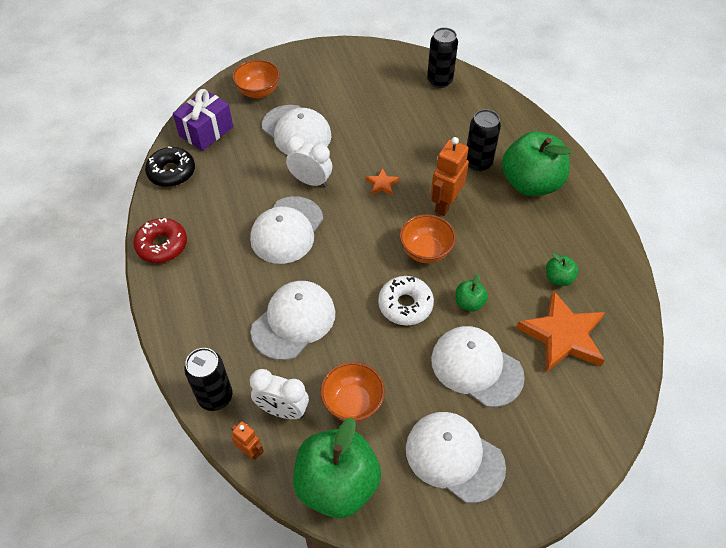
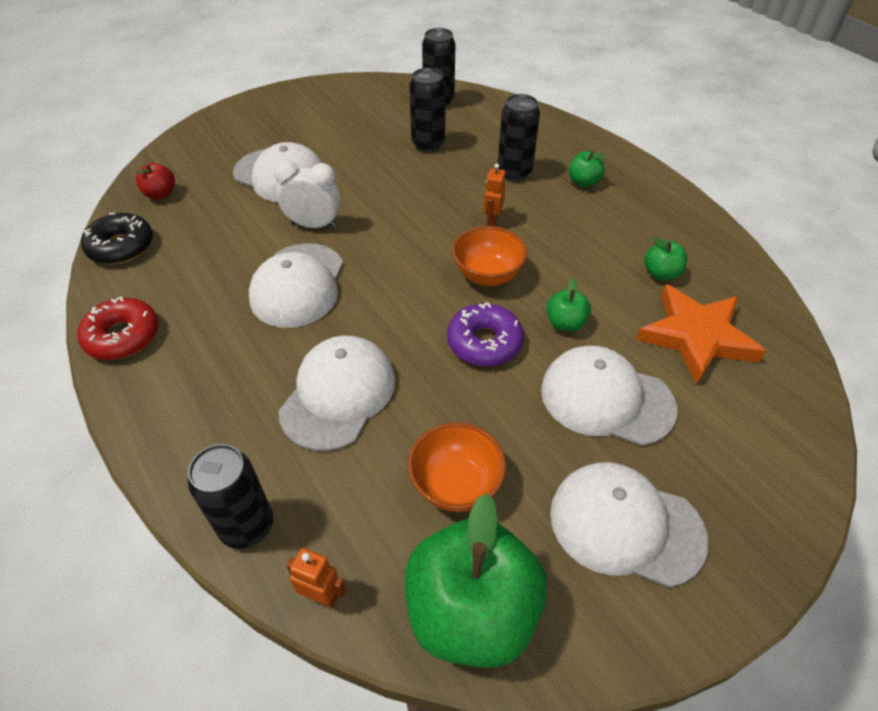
camera: 15 degrees left, 5 degrees down
(206, 131) = (160, 194): purple gift -> red apple
(258, 92) = (220, 143): orange bowl -> none
(282, 410) = (356, 521): white clock -> none
(382, 184) = (406, 213): orange star -> none
(405, 305) = (484, 342): white donut -> purple donut
(418, 123) = (428, 144): none -> black can
(445, 204) = (492, 220): orange robot -> orange robot, size x0.56
(530, 183) = (583, 182): green apple -> green apple, size x0.44

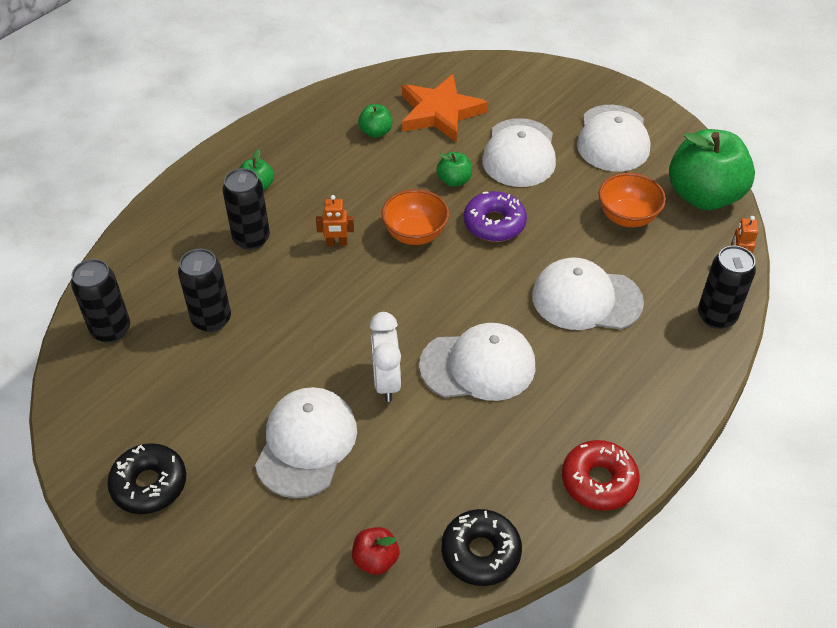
camera: 105 degrees left, 0 degrees up
(293, 109) = (149, 484): none -> black donut

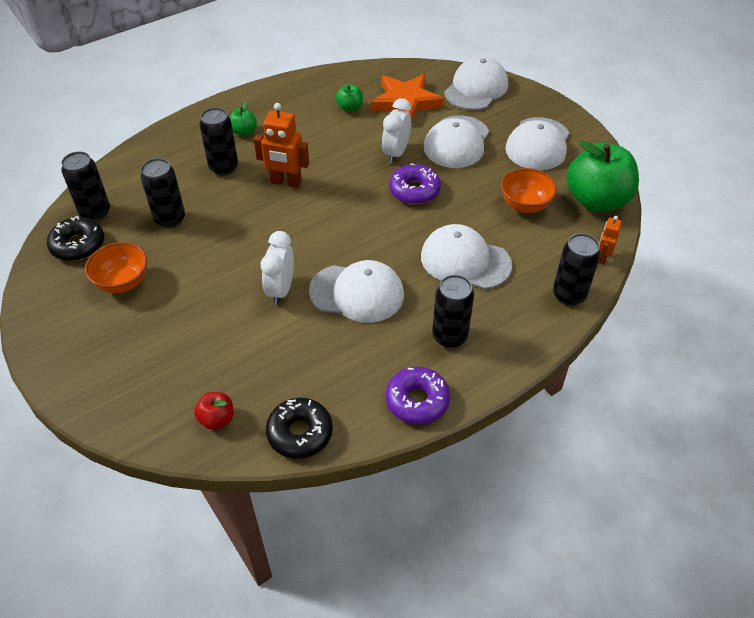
camera: 15 degrees right, 0 degrees up
(149, 484) = (75, 326): black donut -> black donut (78, 245)
(306, 444) = (201, 322): white cap -> white cap (476, 88)
(336, 243) = (286, 182): orange robot -> orange robot, size x1.79
(415, 234) = (349, 187): orange bowl -> orange bowl (123, 282)
(454, 180) = (396, 153): green apple -> white clock
(598, 481) = (417, 401): red donut -> purple donut
(605, 395) = (449, 336): none -> black can

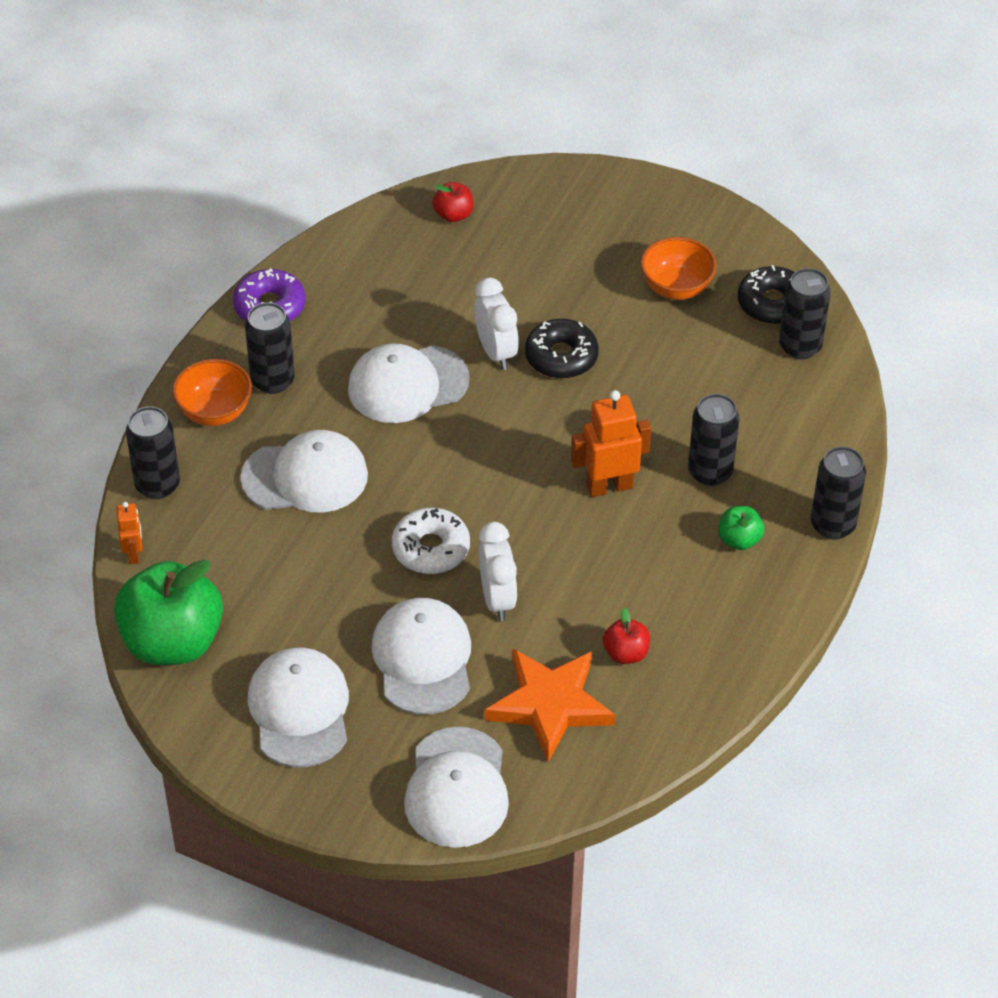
camera: 150 degrees right, 0 degrees up
(170, 219) = (703, 376): black can -> black can (832, 525)
(300, 433) = (365, 235): black donut -> black donut (561, 357)
(350, 108) = (626, 653): green apple -> red apple
(414, 190) = (431, 549): purple donut -> white donut
(525, 205) = (268, 590): orange bowl -> orange bowl (215, 412)

